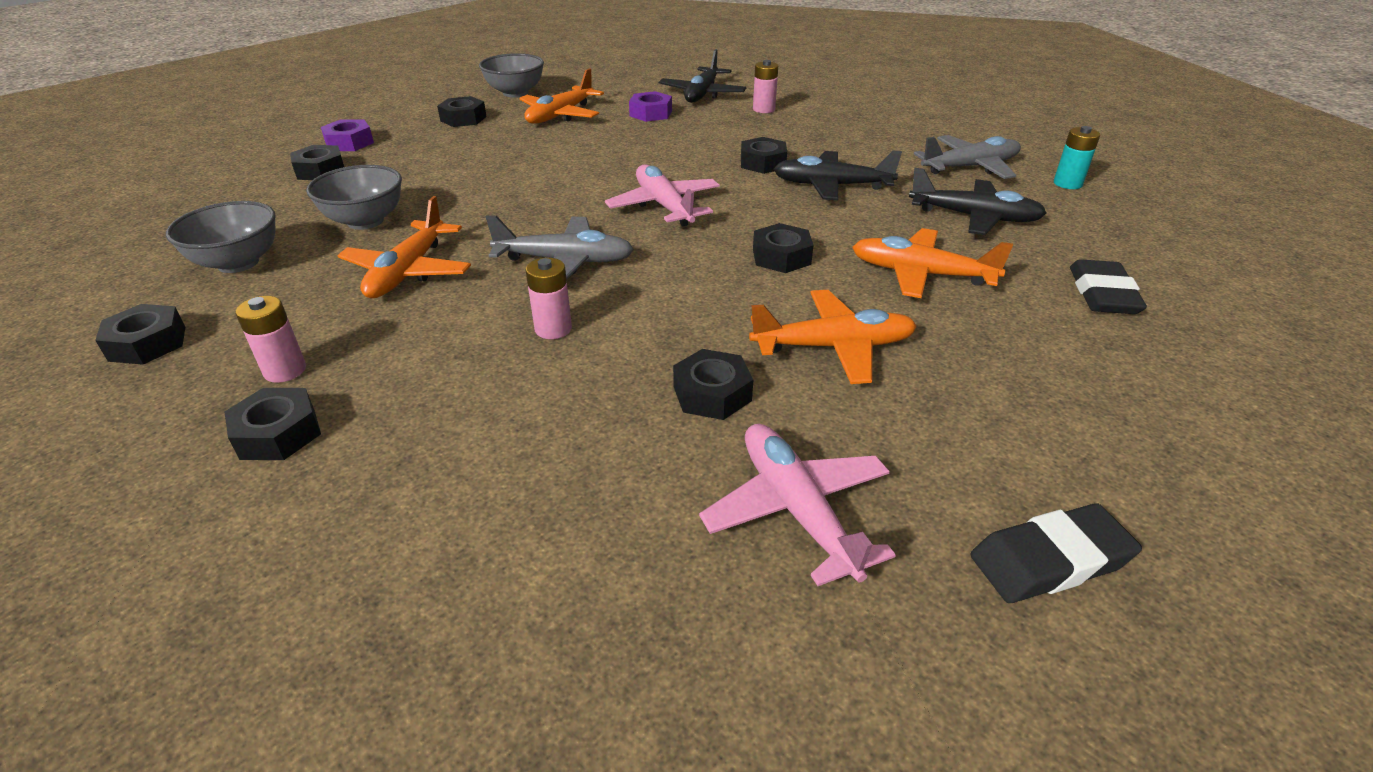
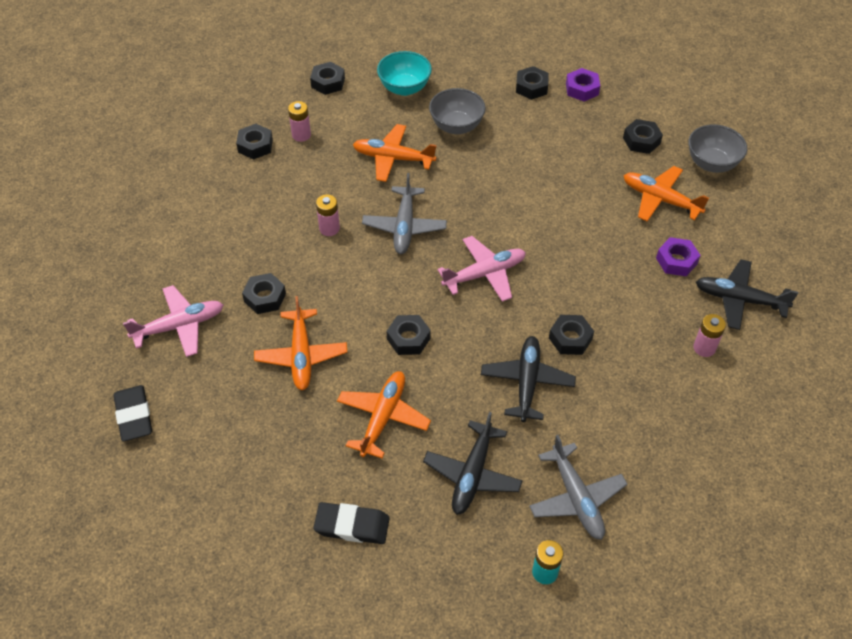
camera: 90 degrees right, 15 degrees up
(238, 263) = (404, 88): grey bowl -> turquoise bowl

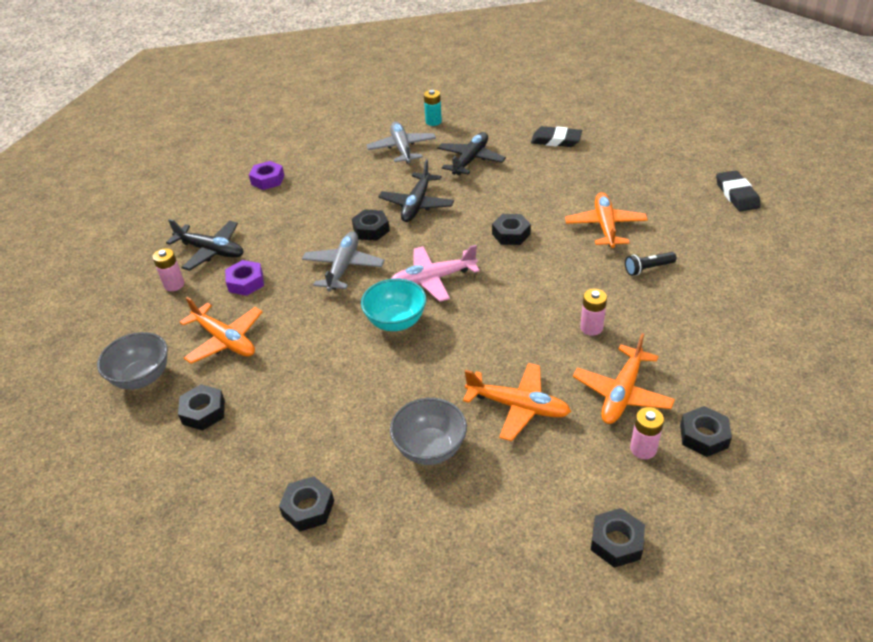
camera: 170 degrees left, 10 degrees down
(179, 326) = (724, 250): pink plane -> none
(265, 297) = (648, 268): black nut -> black flashlight
(383, 417) = (534, 188): orange plane -> orange plane (622, 393)
(404, 88) = (496, 521): turquoise bowl -> turquoise bowl (396, 322)
(404, 226) = (509, 326): grey plane -> grey plane (343, 267)
(582, 89) = (238, 499): purple nut -> purple nut (267, 180)
(704, 348) = (264, 220): pink battery -> pink battery (174, 285)

